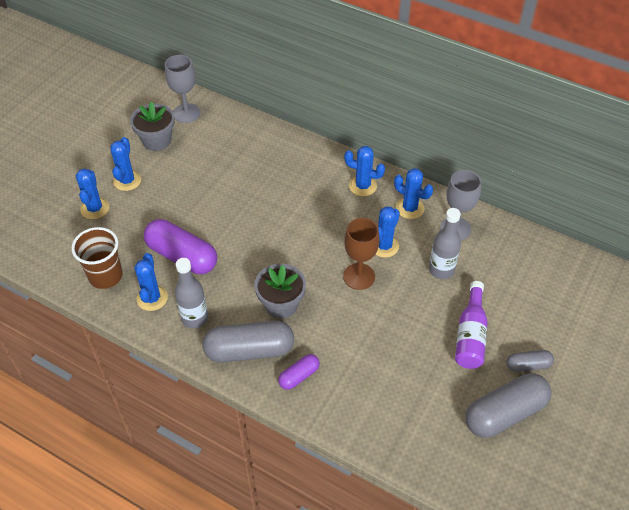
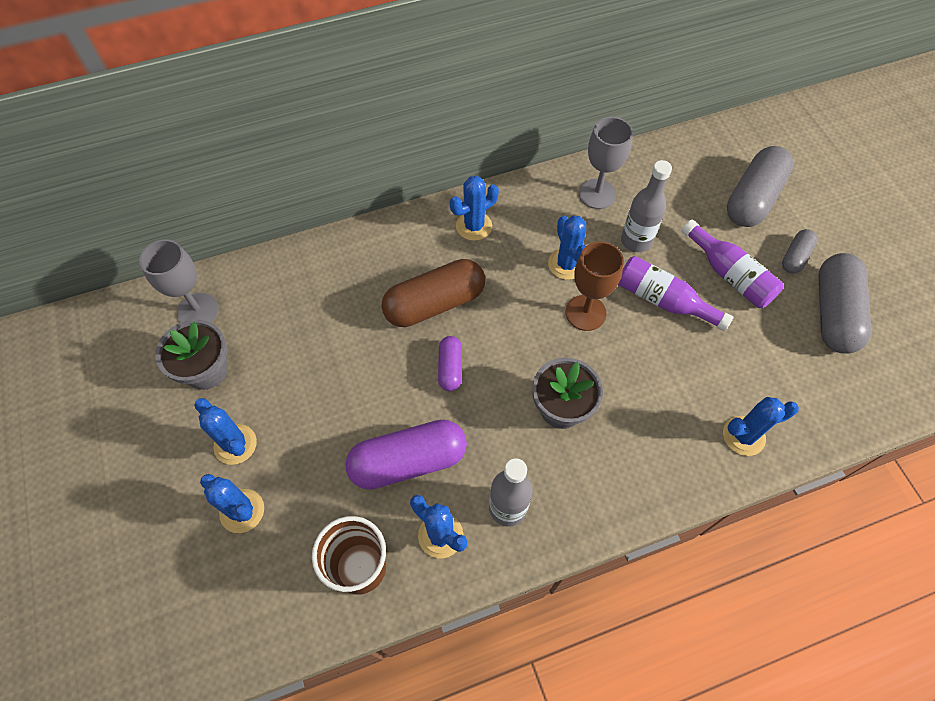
camera: 50 degrees left, 10 degrees up
(249, 350) = (596, 481): grey capsule -> grey capsule (752, 198)
(290, 203) = (434, 303): none -> brown capsule
(299, 376) = (666, 456): purple capsule -> purple capsule (450, 368)
(410, 208) = (539, 210): blue cactus -> blue cactus (743, 436)
(410, 311) = (663, 300): none -> purple bottle

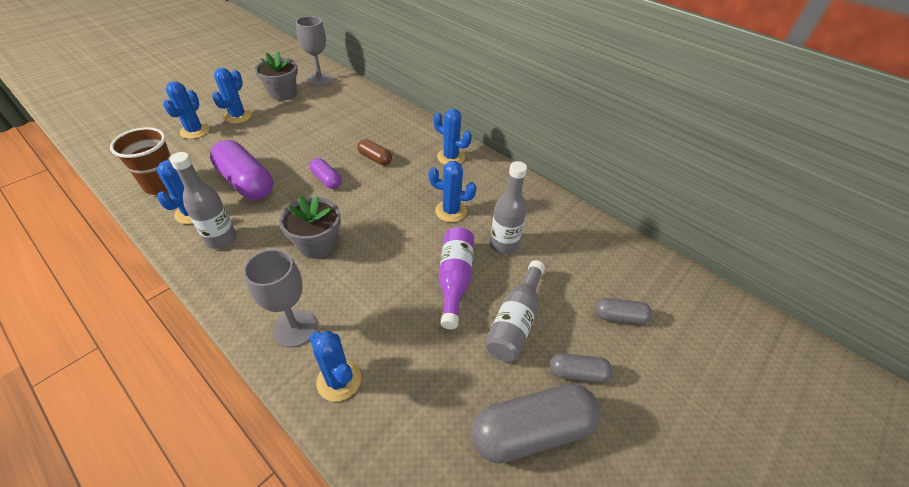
camera: 60 degrees right, 15 degrees down
(434, 303) = (375, 158): brown capsule -> brown capsule, size x0.52
(450, 368) = (327, 180): purple capsule -> purple capsule turned 75 degrees clockwise
(566, 264) = (451, 211): blue cactus -> blue cactus turned 60 degrees clockwise
(585, 313) = (412, 234): brown goblet -> none
(597, 194) = (531, 209): grey goblet -> grey goblet (295, 328)
(729, 275) = (515, 321): purple bottle -> grey bottle
(752, 198) = (619, 316): grey capsule -> grey capsule, size x0.52

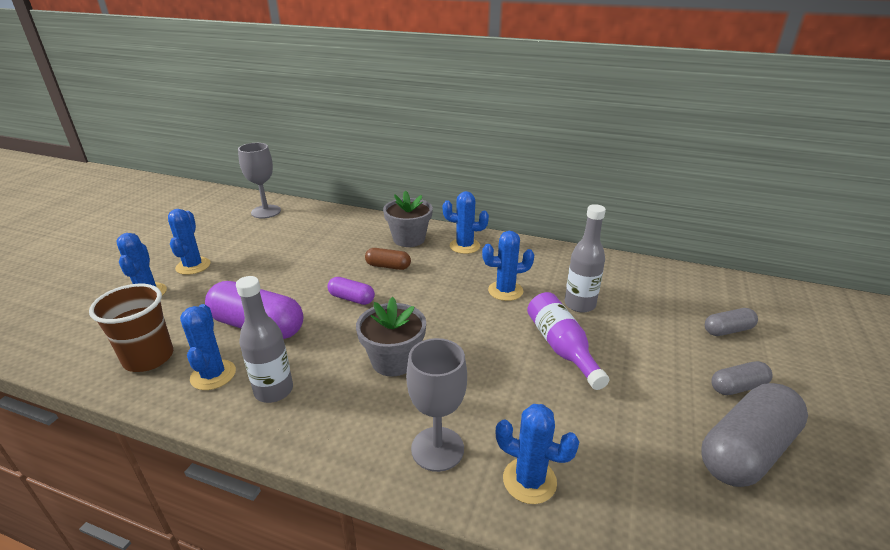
camera: 20 degrees left, 15 degrees down
(283, 93) = (232, 233): grey flower pot -> grey flower pot (409, 239)
(515, 321) = (647, 363): grey bottle -> none

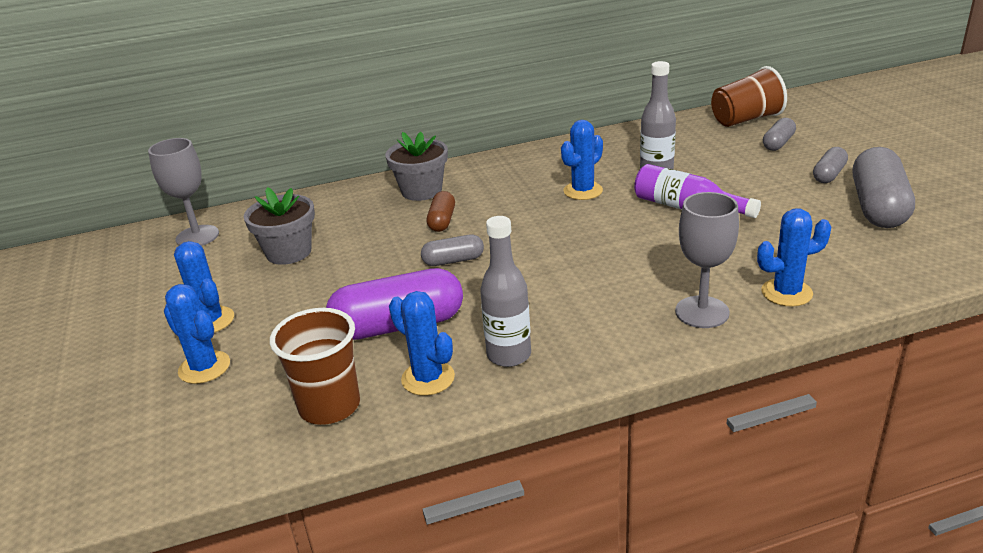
camera: 35 degrees left, 0 degrees up
(351, 298) = (453, 260): purple capsule -> grey capsule
(388, 266) = (442, 221): brown capsule -> brown capsule turned 60 degrees counterclockwise
(393, 360) = (574, 282): grey flower pot -> grey flower pot (289, 252)
(464, 246) = (488, 173): blue cactus -> none
(726, 294) = (746, 119): none -> brown cup

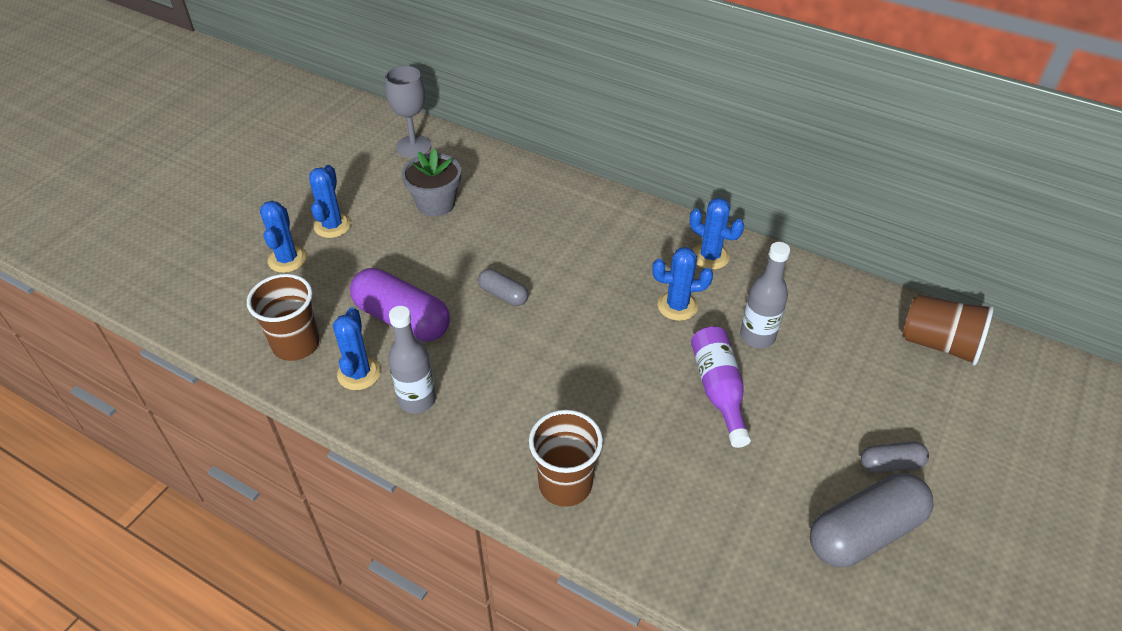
camera: 45 degrees right, 15 degrees up
(421, 191) = (580, 212): grey flower pot -> none
(442, 221) = (549, 253): brown capsule -> none
(702, 312) = (565, 484): grey goblet -> brown cup
(778, 143) = (914, 394): grey capsule -> none
(786, 293) = (643, 528): blue cactus -> blue cactus (710, 256)

